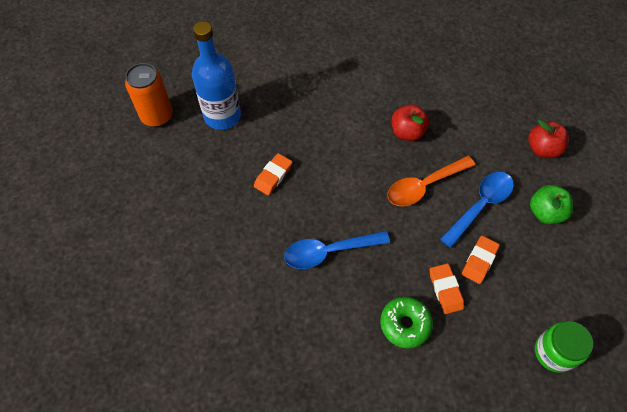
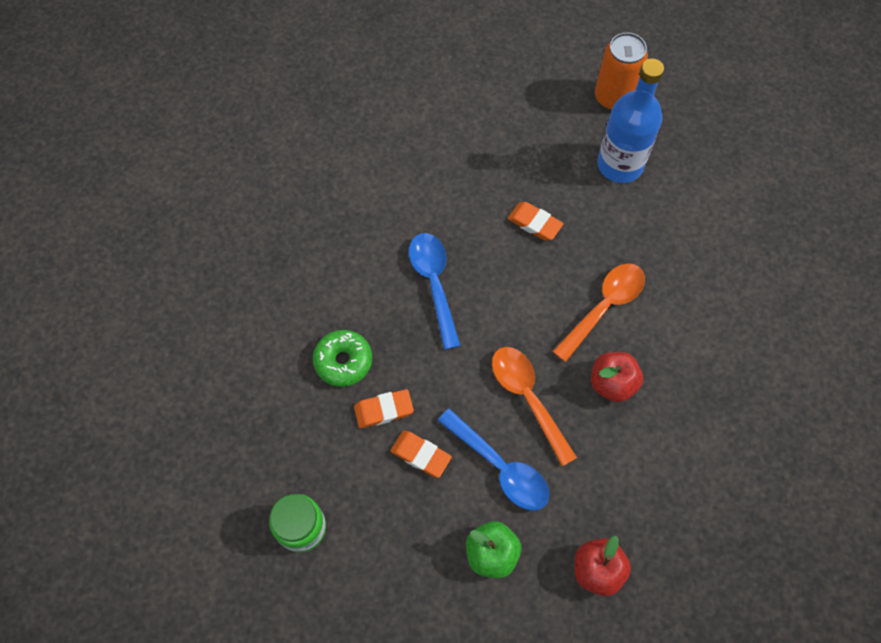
camera: 90 degrees right, 5 degrees up
(346, 133) = (604, 307): none -> orange spoon

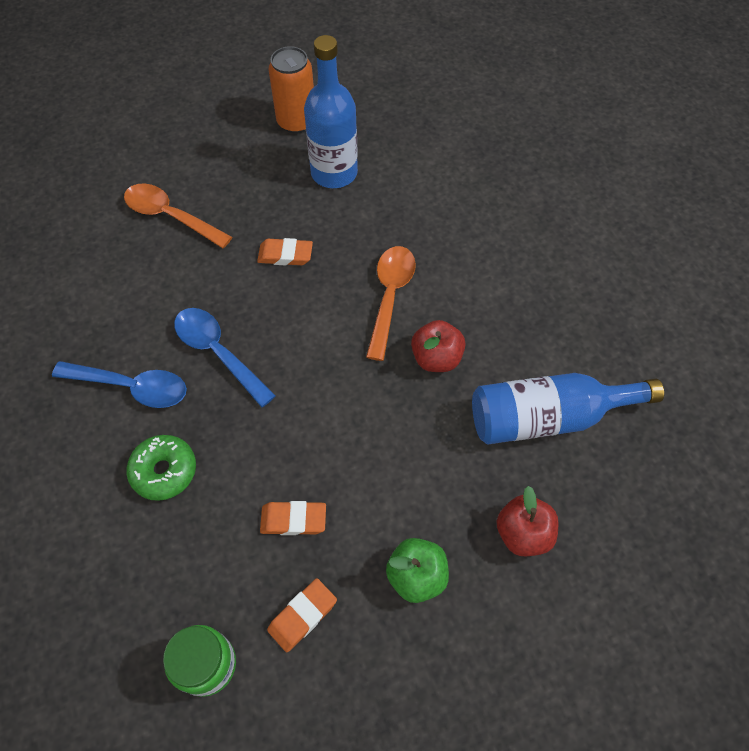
camera: 30 degrees left, 5 degrees down
(384, 410) = (232, 496): orange eraser -> orange eraser (302, 616)
(500, 467) = (378, 489): blue spoon -> blue spoon (132, 387)
(527, 398) = (367, 411): orange spoon -> orange spoon (170, 216)
(678, 486) = (547, 417): none -> blue bottle

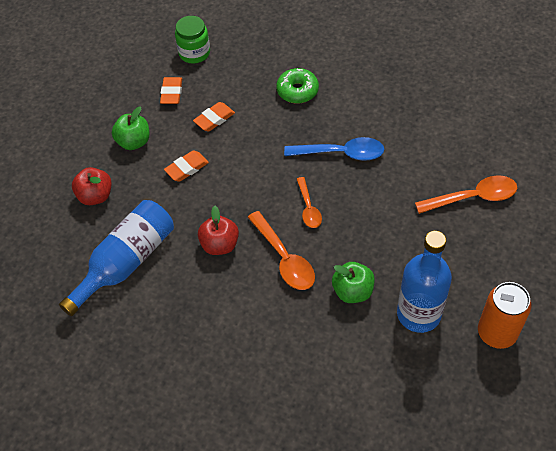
camera: 140 degrees right, 5 degrees down
(132, 387) = (361, 107): blue spoon -> none
(285, 255) = (375, 232): orange eraser -> orange eraser (187, 168)
(315, 324) = (308, 208): none -> orange spoon
(364, 226) = (352, 291): none -> green apple

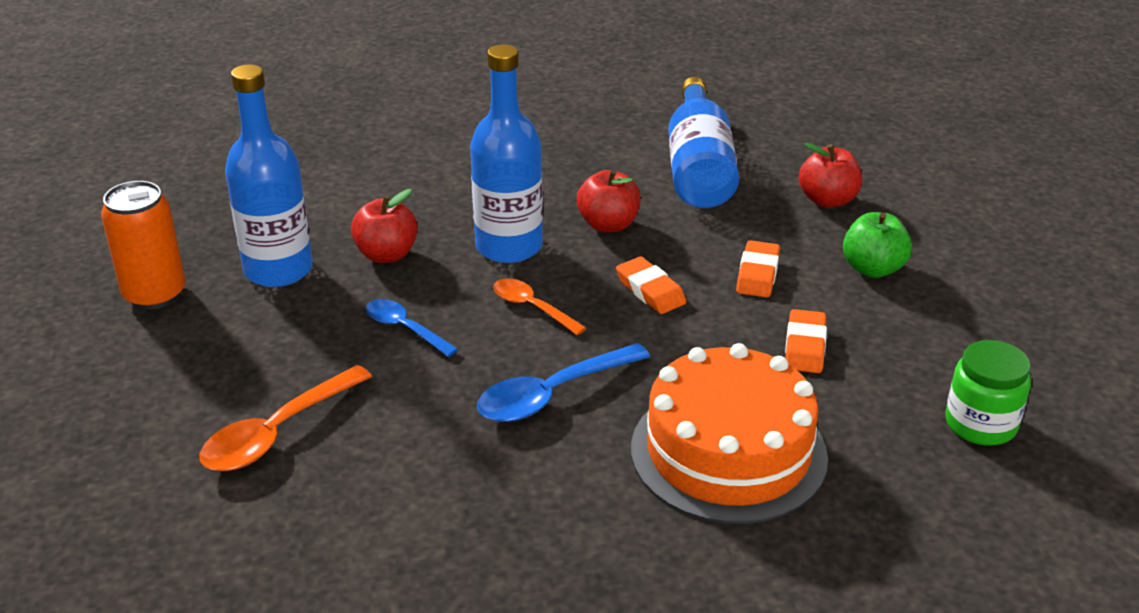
camera: 140 degrees right, 20 degrees down
(171, 93) = (919, 349): orange eraser -> orange eraser (650, 291)
(284, 258) = (509, 246): orange spoon -> blue bottle
(297, 91) = (728, 452): green donut -> orange cake
(352, 291) = (386, 254): green apple -> red apple
(378, 229) = (404, 328): none -> blue spoon

